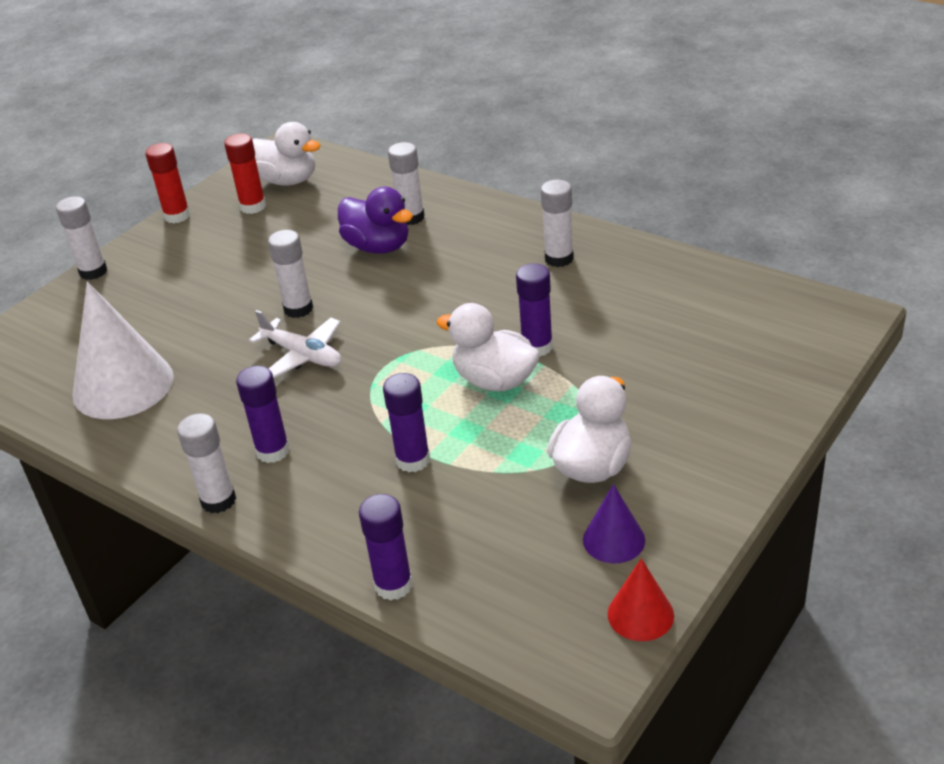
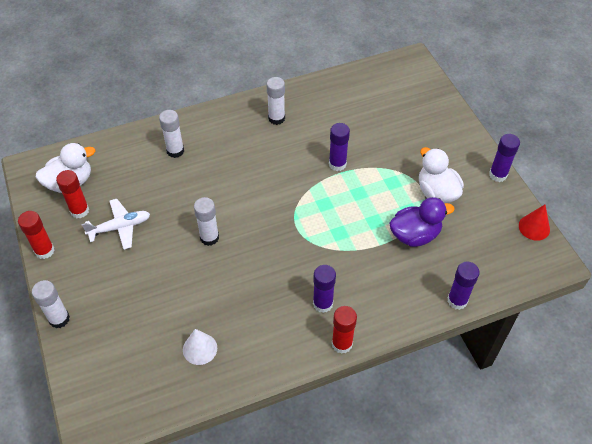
camera: 60 degrees left, 15 degrees up
(123, 385) = (200, 348): white cone -> white cone, size x0.51
(218, 500) = (342, 344): white glue stick -> red glue stick
(302, 355) = (253, 255): white plane -> white plane (120, 227)
(378, 247) = (188, 177): purple duck -> purple duck (415, 235)
(413, 460) = (378, 251): purple glue stick -> purple glue stick (498, 175)
(494, 380) = (348, 192): white duck -> none
(614, 540) = (486, 211): purple cone -> none

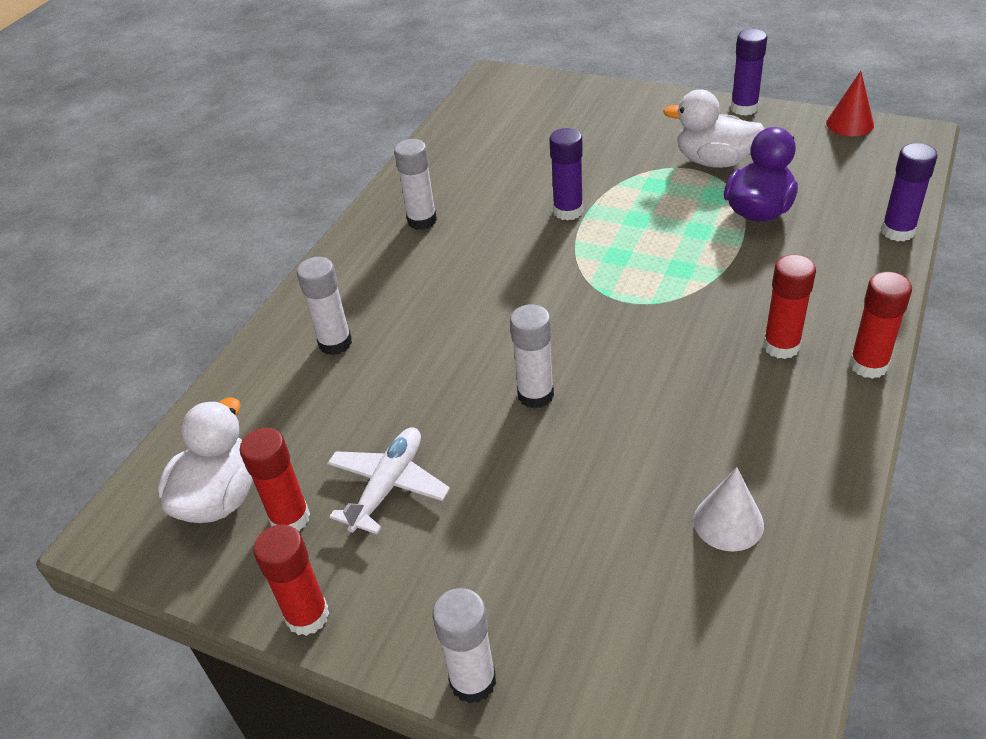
camera: 40 degrees left, 10 degrees down
(322, 304) = (781, 346): purple glue stick -> red glue stick

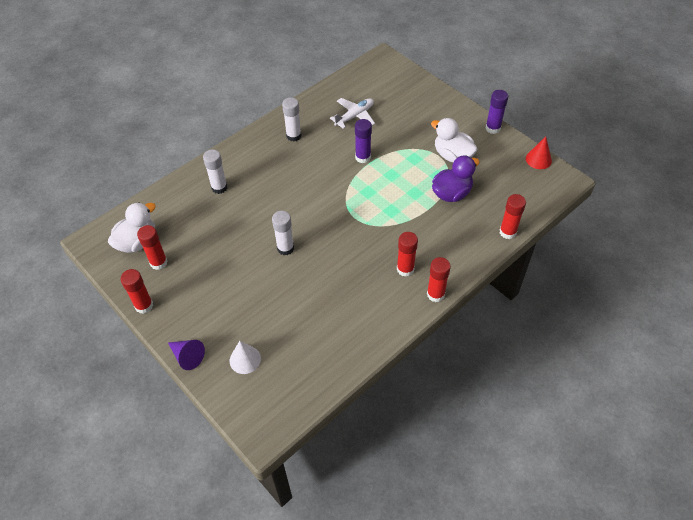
camera: 20 degrees right, 10 degrees up
(388, 486) = (202, 265): white plane -> white plane (354, 116)
(473, 681) = (187, 356): white glue stick -> purple cone
(728, 522) = (322, 338): white cone -> white cone (245, 359)
(897, 231) = (507, 232): purple glue stick -> red glue stick

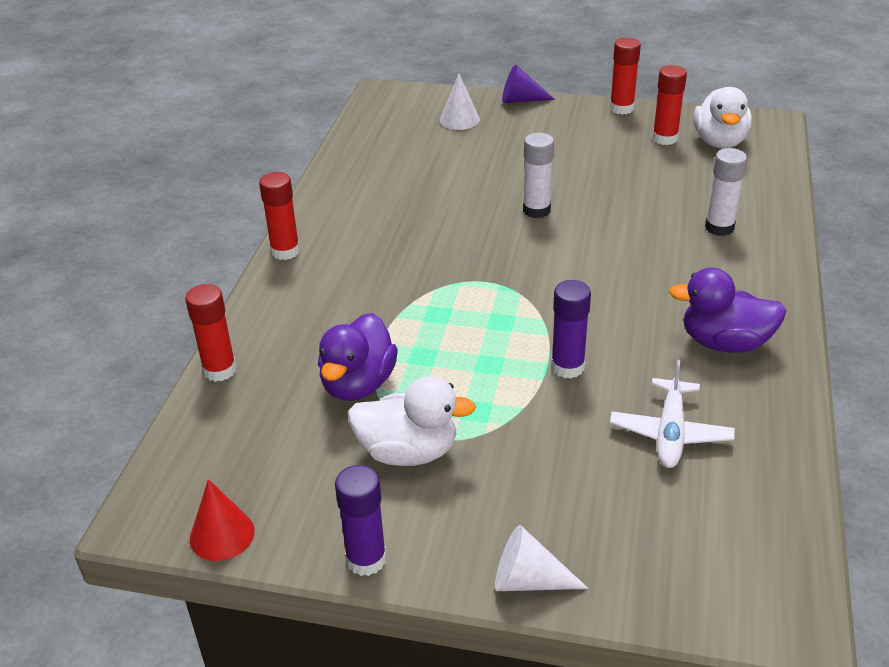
camera: 145 degrees right, 15 degrees down
(293, 136) = (724, 343): white glue stick -> purple duck
(405, 269) = (350, 258): red glue stick -> none
(446, 99) = (528, 580): none -> white cone

